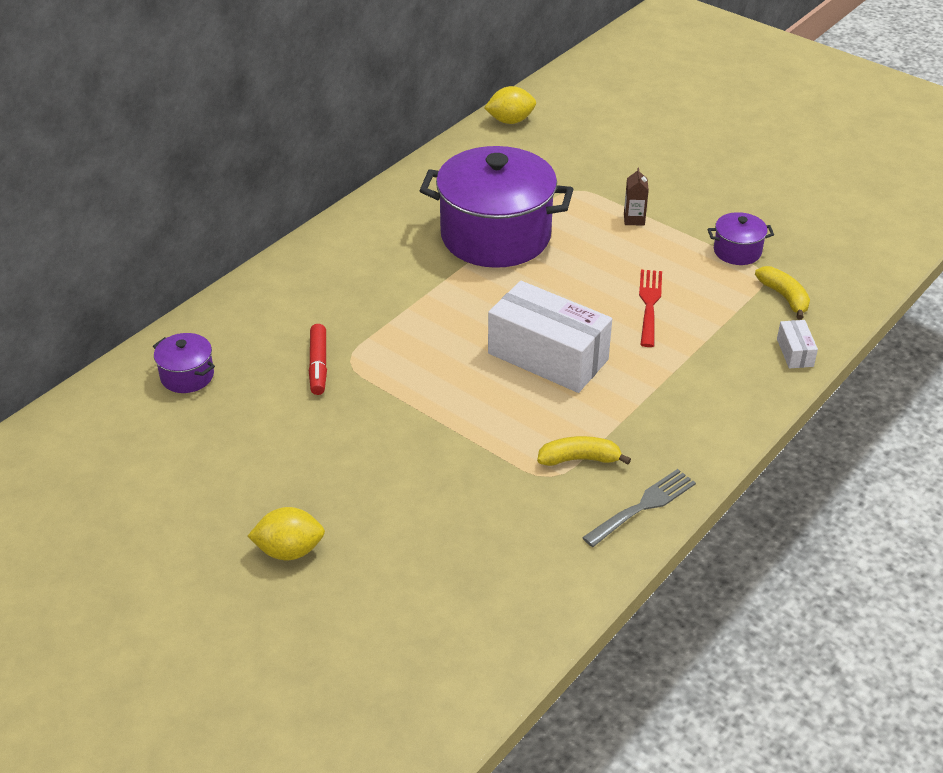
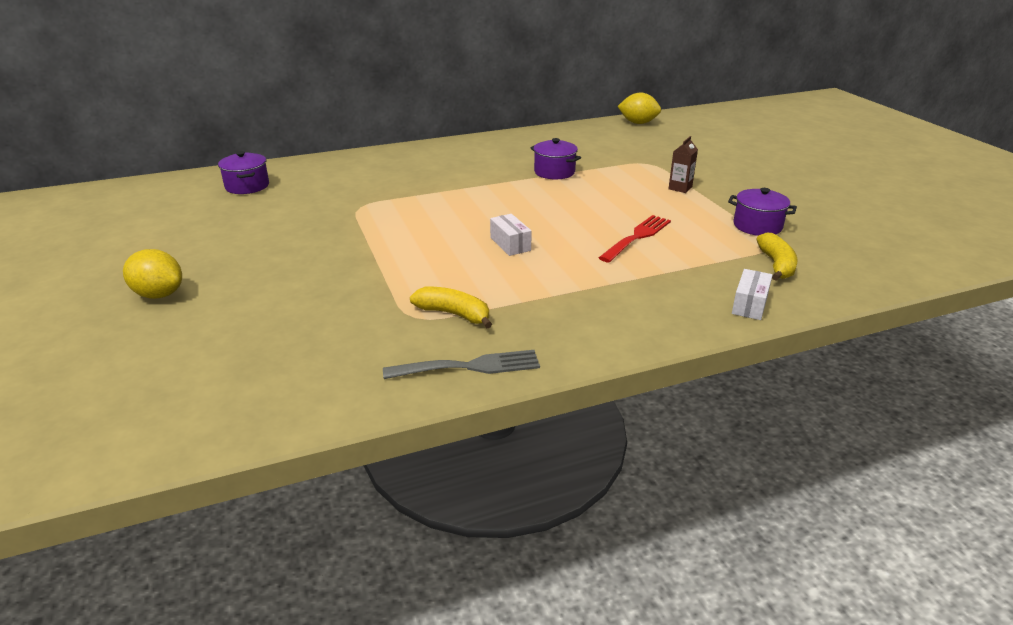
camera: 30 degrees right, 10 degrees down
(318, 365) = (335, 203): red marker -> none
(495, 236) = (554, 172): purple pot -> purple pot, size x0.43
(548, 356) = (510, 244): white box -> white box, size x0.43

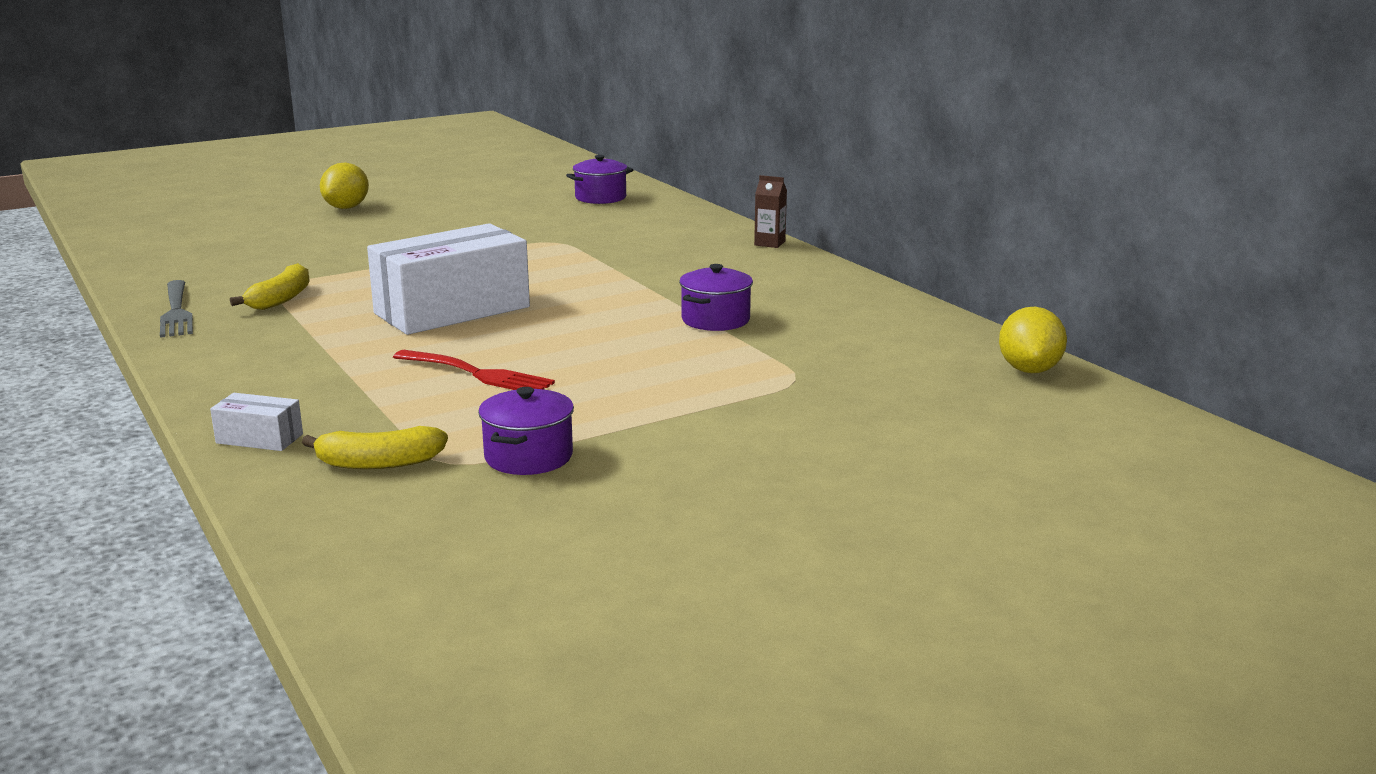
camera: 80 degrees right, 10 degrees down
(510, 244) = (452, 310): white box -> white box, size x2.34
(680, 188) = (684, 402): brown carton -> brown carton (769, 243)

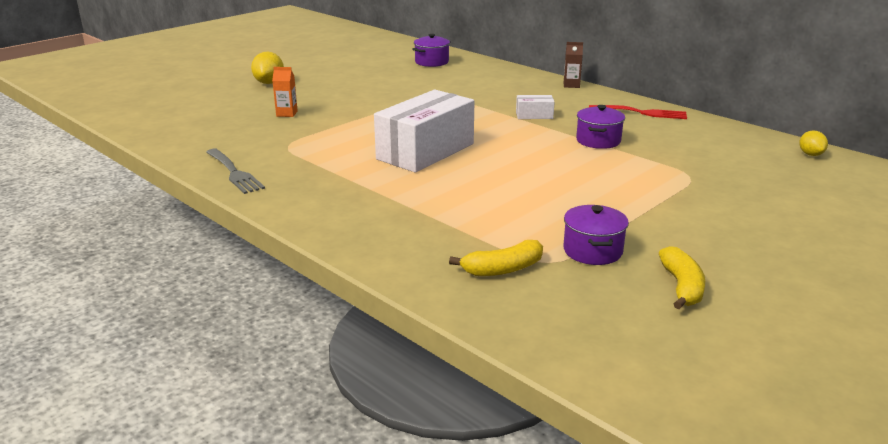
camera: 15 degrees left, 5 degrees up
(259, 438) = (402, 262): white box -> white box (534, 115)
(281, 299) = (299, 155): yellow banana -> yellow banana (682, 287)
(325, 247) = (287, 113): none -> orange carton
(478, 374) = (494, 196): red fork -> red fork (642, 113)
(1029, 370) = (810, 154): yellow lemon -> yellow lemon, size x0.62

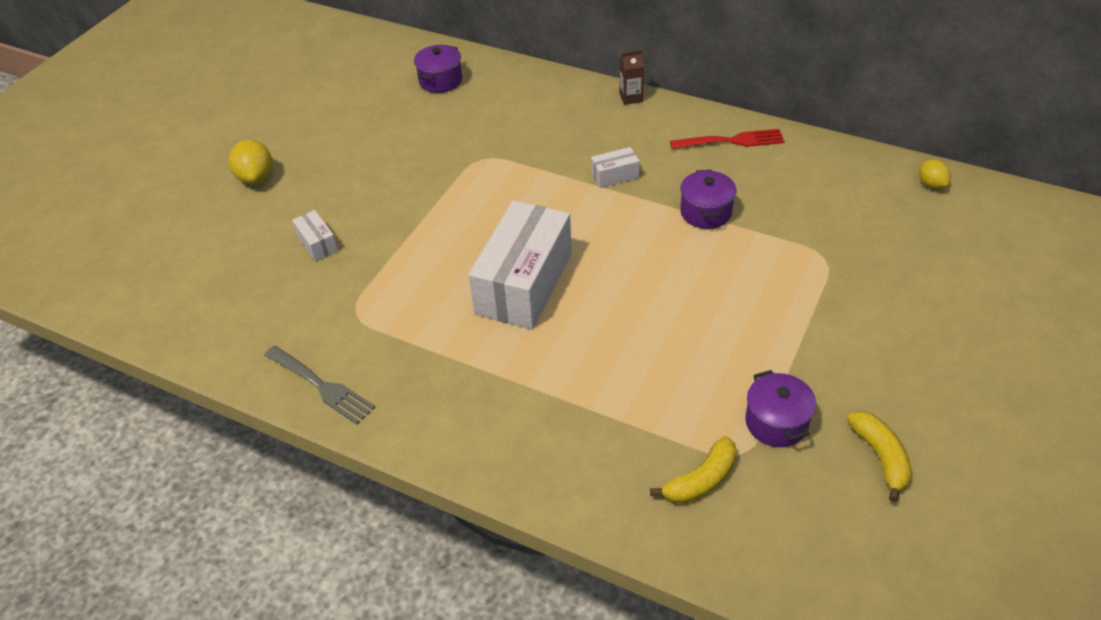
camera: 15 degrees left, 20 degrees up
(287, 113) = (317, 243): orange carton -> white box

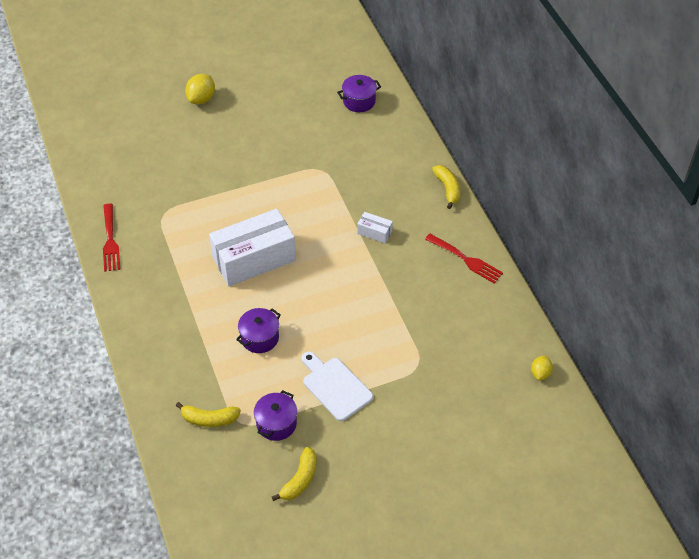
camera: 40 degrees right, 5 degrees up
(317, 243) = (188, 161): white box -> none
(322, 386) = (110, 241): grey fork -> red fork
(631, 98) = (448, 189): brown carton -> yellow banana
(706, 212) = (392, 291): purple pot -> purple pot (259, 338)
(780, 338) = (335, 386): none -> white cutting board

